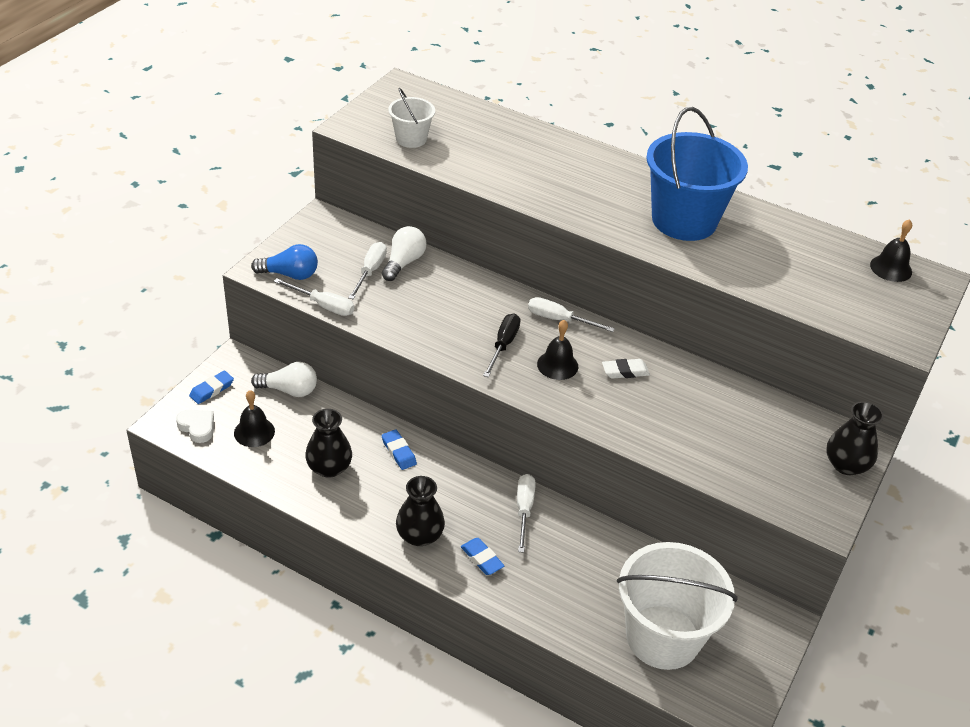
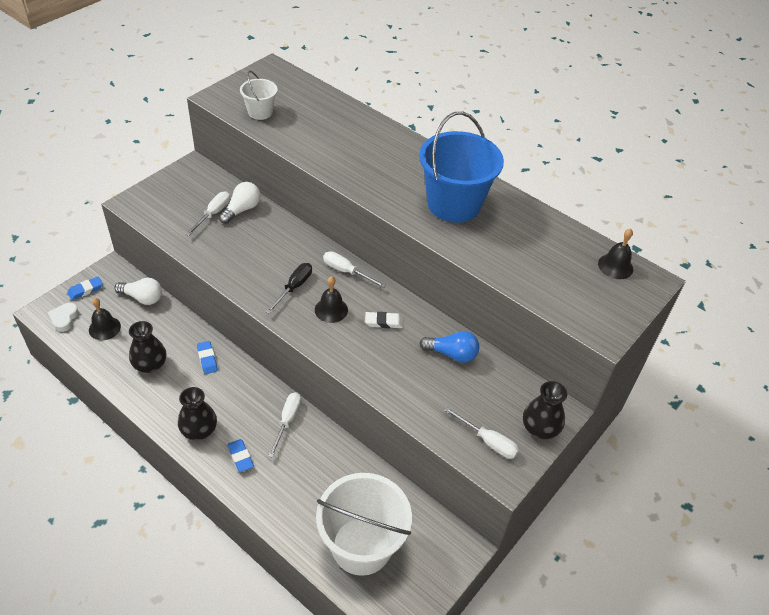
camera: 10 degrees right, 5 degrees up
(197, 427) = (64, 319): white heart -> white heart turned 135 degrees counterclockwise
(289, 274) = (151, 209): blue light bulb -> blue light bulb (452, 354)
(323, 305) = (167, 237): white screwdriver -> white screwdriver (488, 441)

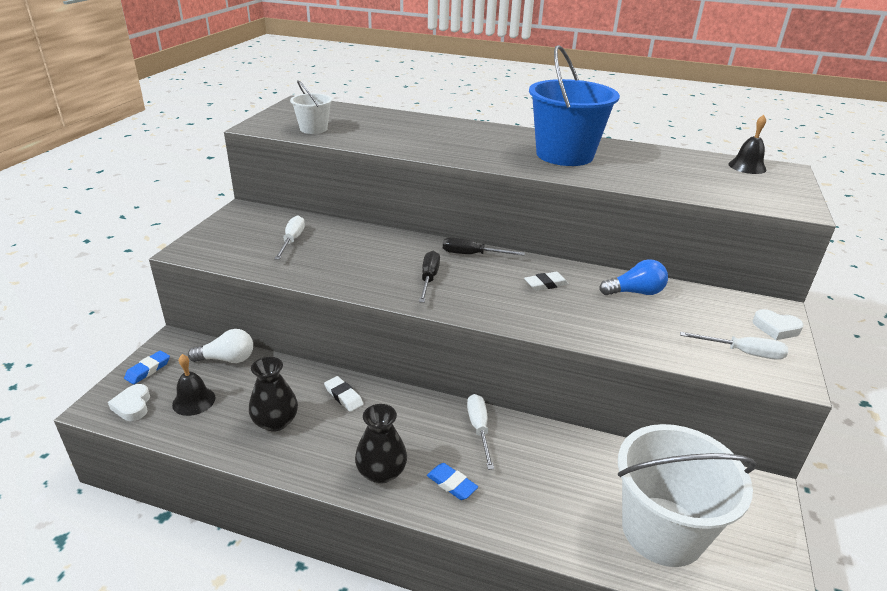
camera: 20 degrees left, 15 degrees down
(207, 359) = (343, 396): blue eraser -> white eraser
(242, 210) = (321, 231): white light bulb -> none
(331, 310) = (483, 287): black bell -> none
(346, 271) = (472, 255): white screwdriver -> black screwdriver
(540, 428) = (776, 328): black vase -> white heart

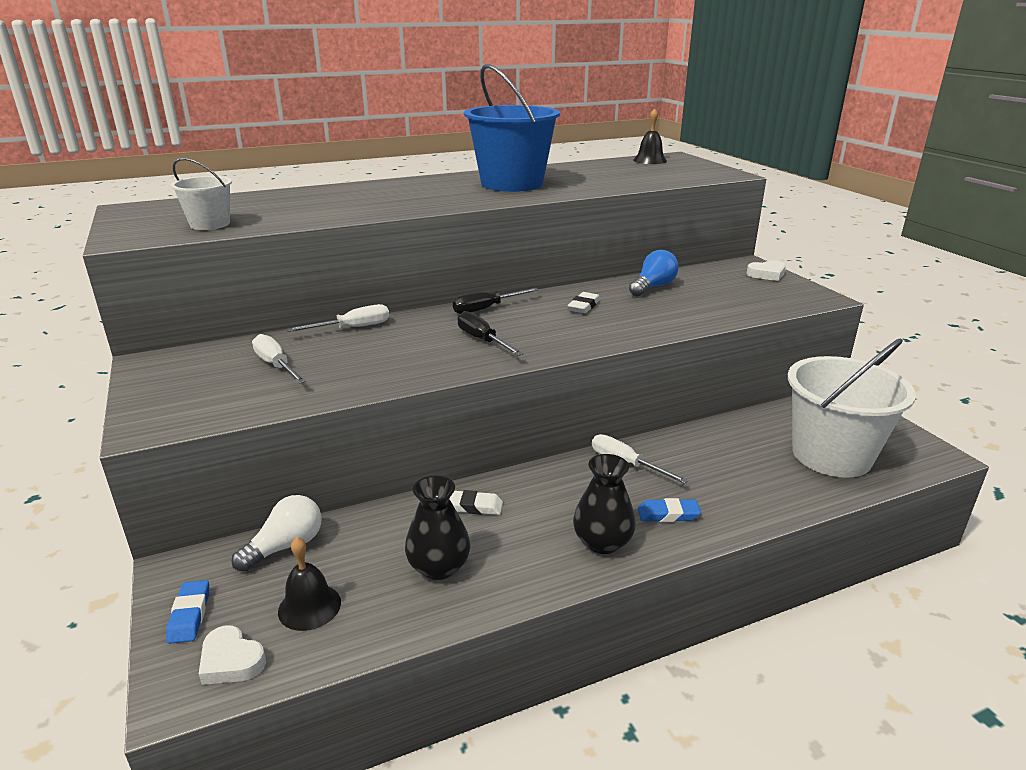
camera: 40 degrees left, 5 degrees down
(743, 353) = (776, 295): white screwdriver -> white screwdriver (353, 328)

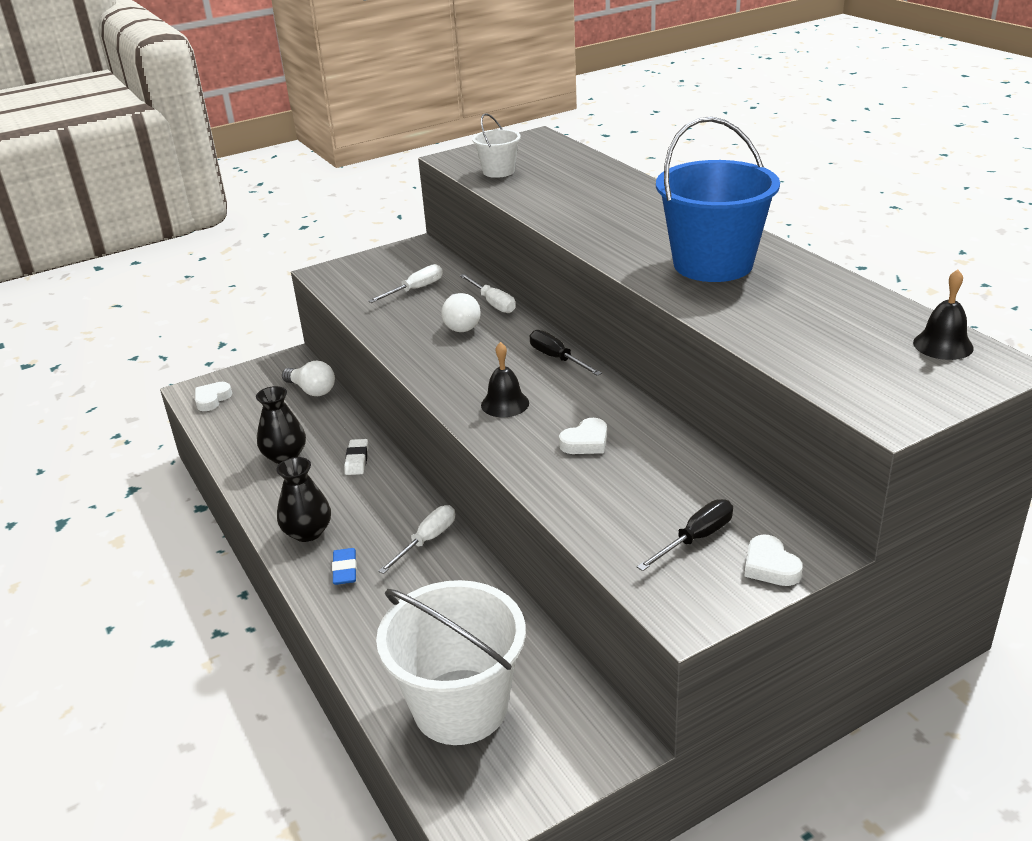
camera: 85 degrees right, 5 degrees up
(190, 615) = (251, 376): blue eraser -> none
(309, 606) = (252, 413): black bell -> black bell (505, 404)
(386, 344) = (461, 324): none -> white light bulb
(482, 340) = (478, 367): black screwdriver -> black screwdriver (696, 538)
(583, 306) = (582, 415): white eraser -> none
(624, 308) = (586, 442): none -> white heart
(653, 287) = (667, 460): blue light bulb -> none

